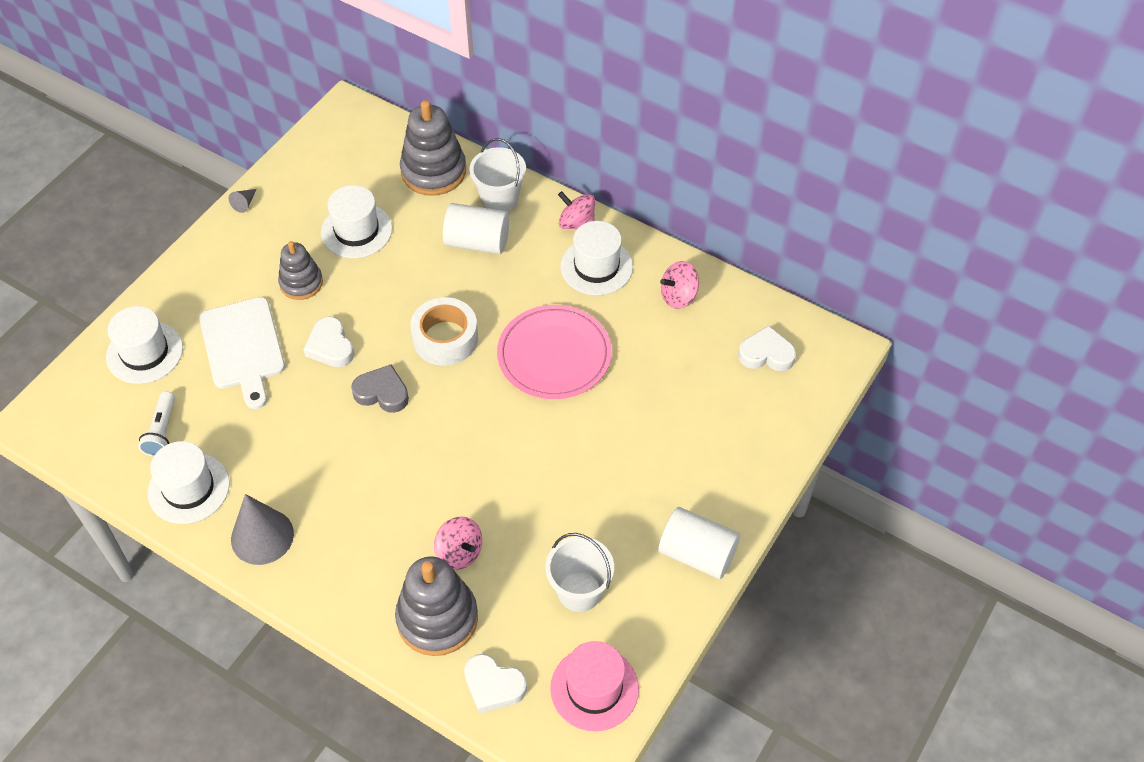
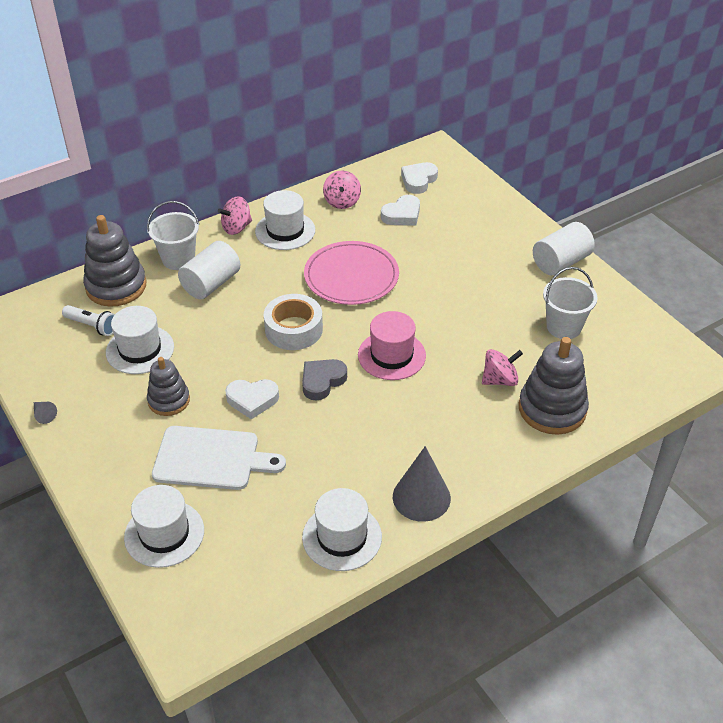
camera: 65 degrees left, 10 degrees down
(162, 431) = (266, 542): white flashlight -> white flashlight (92, 326)
(493, 686) = (622, 395): white heart -> white heart (402, 215)
(594, 688) = (645, 344): pink hat -> pink hat (391, 355)

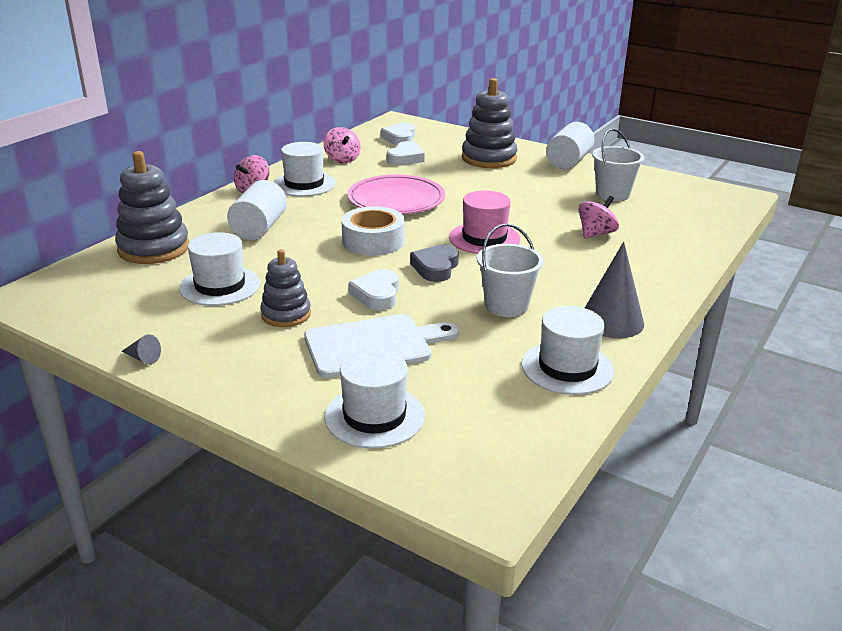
camera: 25 degrees left, 15 degrees down
(92, 326) = (149, 280): white flashlight -> none
(178, 259) = (209, 219): white bucket -> white bucket (506, 306)
(252, 400) = (377, 295): white heart -> white heart turned 120 degrees clockwise
(552, 409) = (659, 241): grey stacking toy -> grey stacking toy (489, 158)

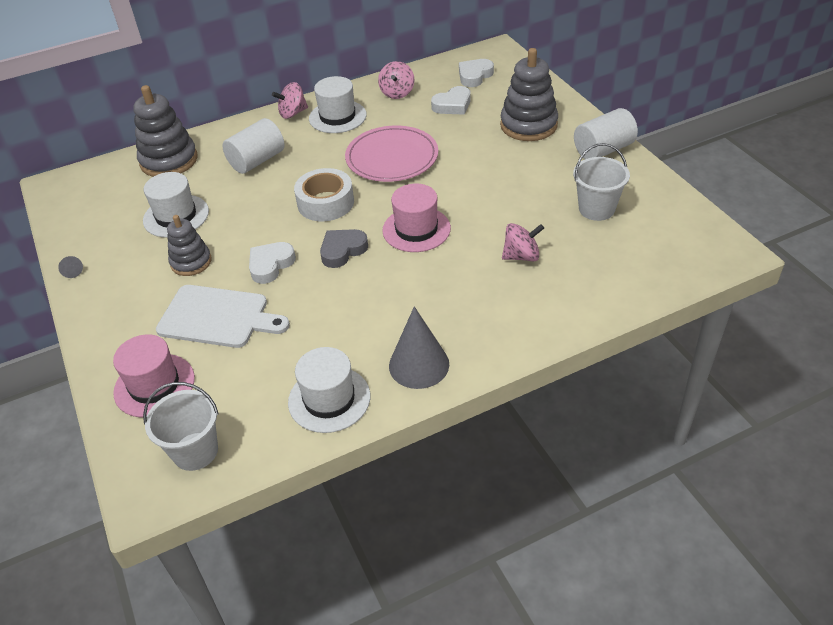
camera: 35 degrees right, 15 degrees up
(374, 416) = (154, 385): white hat -> pink hat
(506, 306) = (353, 314): white bucket -> white bucket (195, 451)

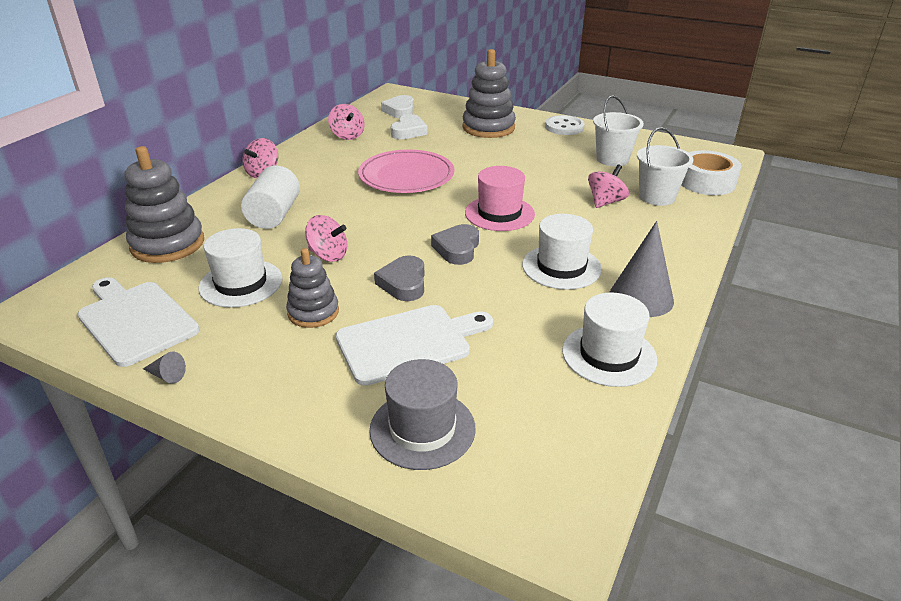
camera: 40 degrees left, 10 degrees down
(95, 219) = (136, 320): none -> white cutting board
(154, 385) = (422, 429): pink hat -> grey hat
(195, 451) = (550, 460): white bucket -> white bucket (657, 197)
(251, 216) = (328, 255): none -> pink spinning top
(270, 265) = (403, 283): white heart -> grey heart
(325, 203) = (390, 222): white tape -> white tape (706, 182)
(337, 117) = (313, 164): white hat -> white hat (561, 267)
(603, 150) = (564, 127): white cylinder -> white button

